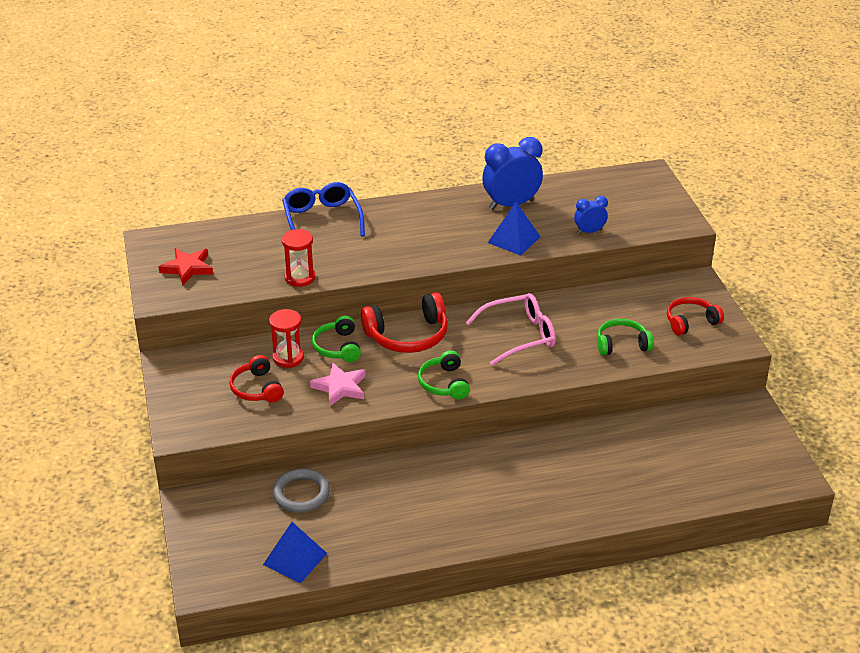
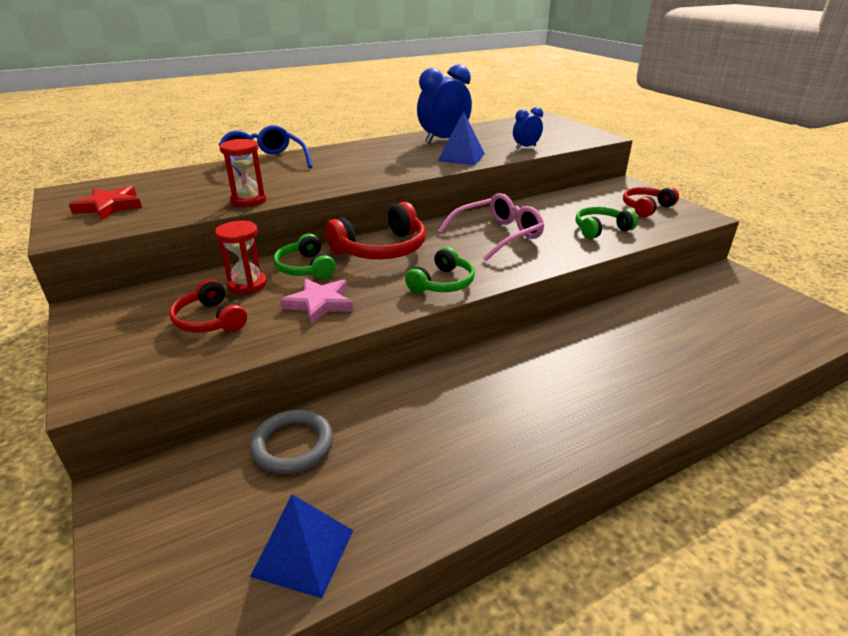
camera: 15 degrees left, 5 degrees down
(444, 383) = (442, 283): green headphones -> green headphones turned 120 degrees counterclockwise

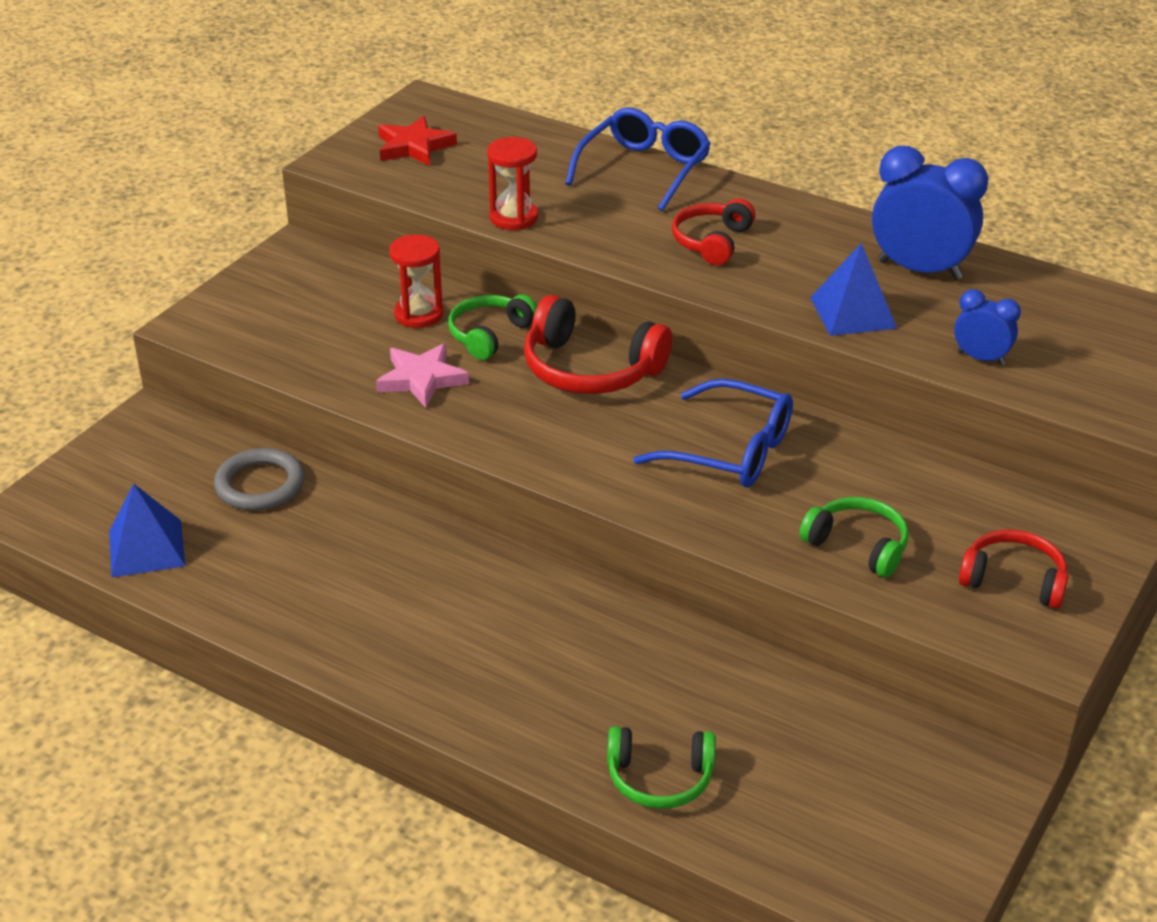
camera: 60 degrees right, 5 degrees up
(210, 320) = (335, 327): red headphones -> red headphones (712, 242)
(442, 283) = (544, 448): green headphones -> green headphones (660, 778)
(497, 235) = (730, 451): pink glasses -> blue glasses

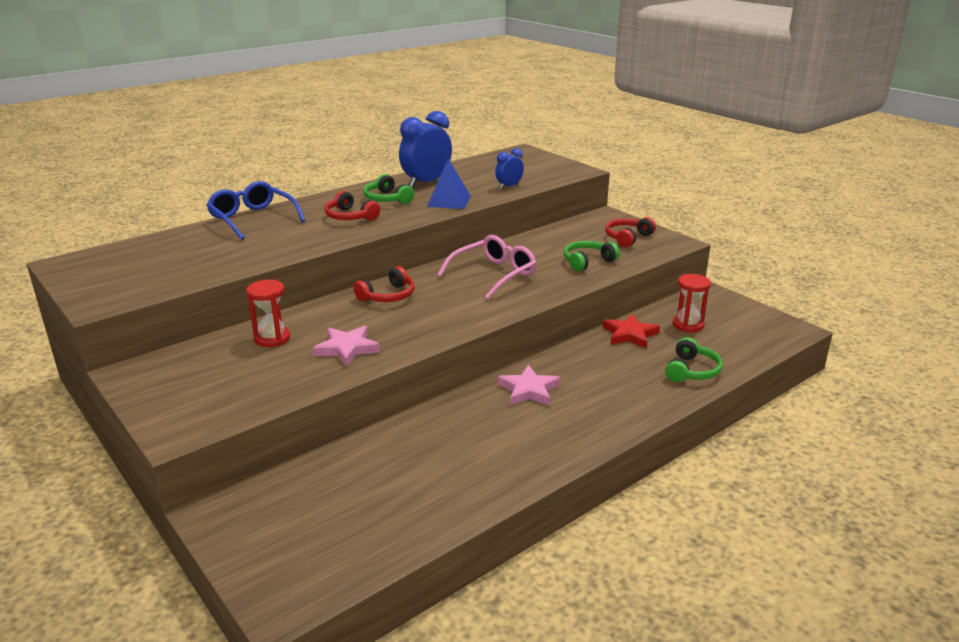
camera: 70 degrees left, 10 degrees down
(147, 548) = (383, 535): blue pyramid -> none
(260, 485) = (349, 467): grey ring -> none
(414, 146) = (122, 275): red star -> red star (630, 334)
(490, 335) = (321, 319): green headphones -> green headphones (387, 199)
(504, 597) = (529, 390): none -> pink star
(513, 218) = (258, 260): red hourglass -> red hourglass (688, 325)
(590, 369) = (388, 296): red headphones -> red headphones, size x0.64
(730, 451) = (493, 274): blue glasses -> pink glasses

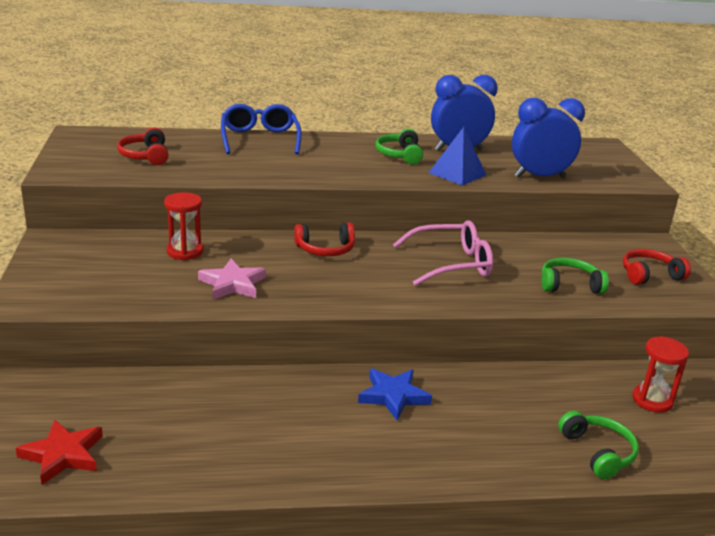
camera: 30 degrees right, 0 degrees up
(350, 217) = (344, 161): red headphones -> red headphones (145, 156)
(509, 186) = (539, 177): blue clock -> blue clock, size x1.87
(529, 390) = (393, 396): pink star -> blue star
(630, 334) = (568, 384): red star -> red star (63, 455)
(691, 371) = (597, 452): green headphones -> green headphones turned 75 degrees counterclockwise

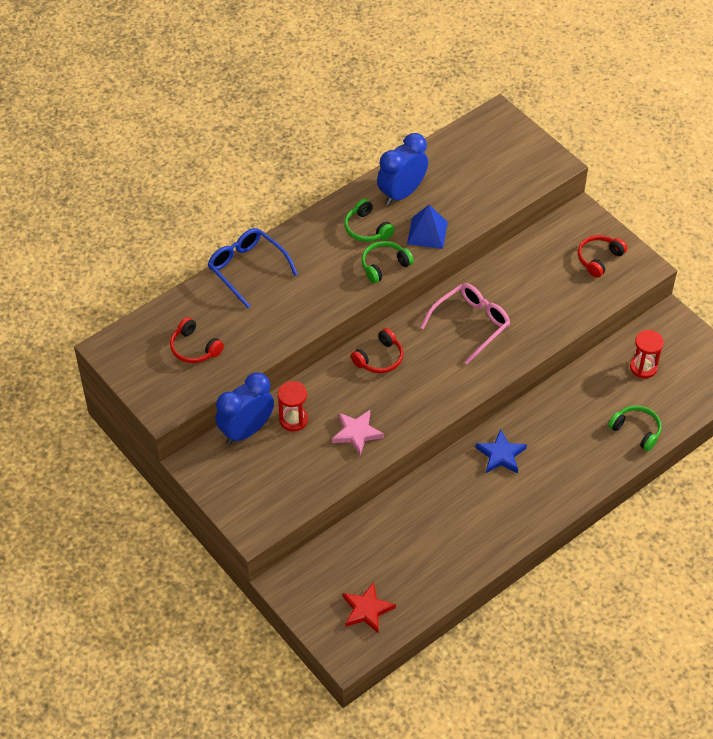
camera: 30 degrees left, 25 degrees up
(539, 177) = (485, 201): blue clock -> blue clock (246, 430)
(569, 285) = (557, 302): green headphones -> green headphones (384, 265)

